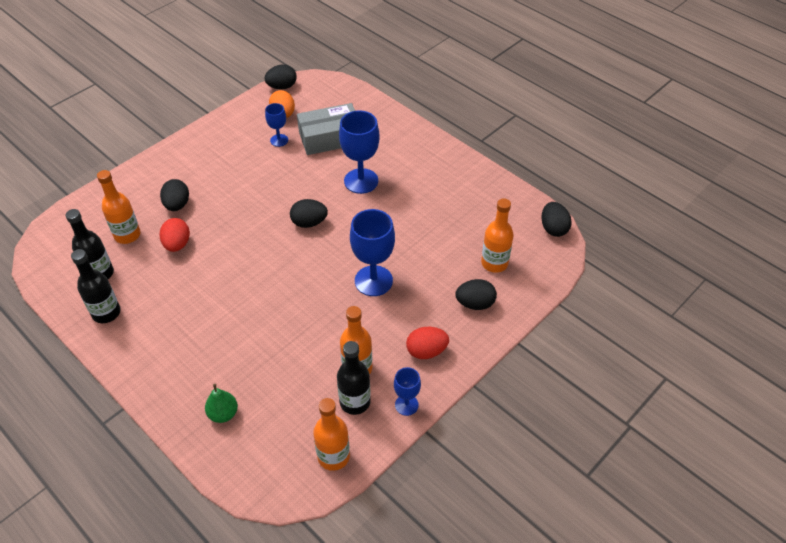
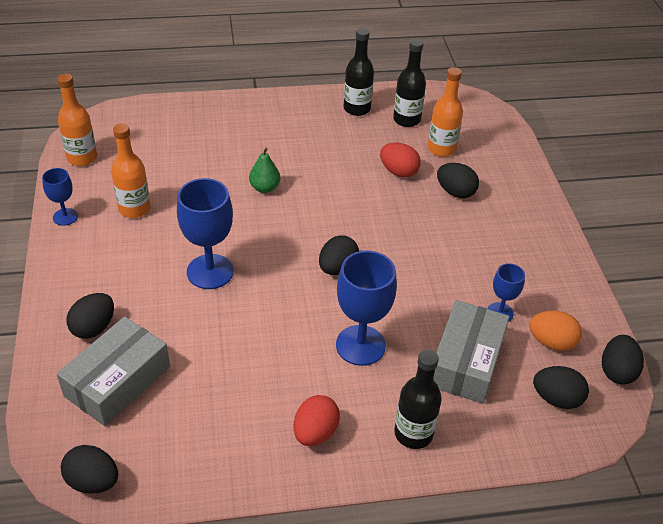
camera: 125 degrees right, 5 degrees down
(223, 414) = (188, 125): green pear -> green pear (264, 188)
(322, 99) = (556, 398): none -> black egg
(355, 402) = (108, 191): black bottle -> black bottle (413, 433)
(426, 351) = (93, 259): red egg -> red egg (315, 432)
(494, 263) = (117, 381): orange bottle -> grey box

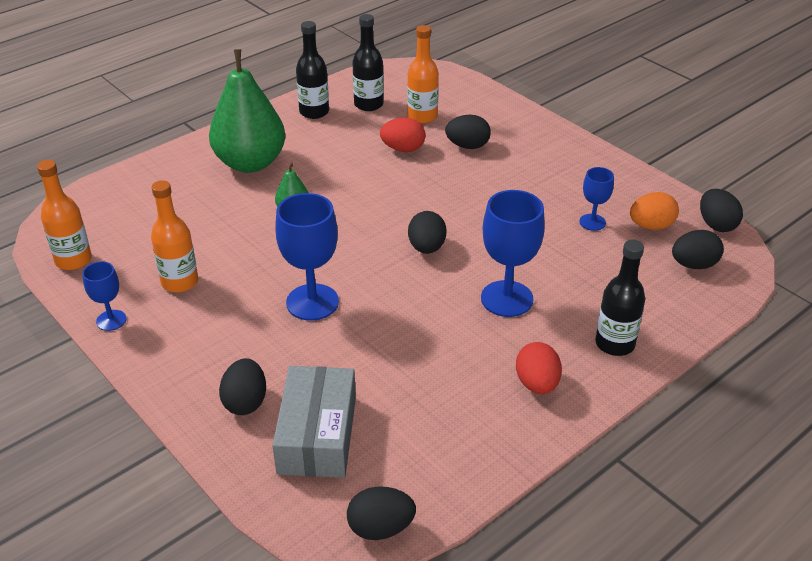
camera: 30 degrees left, 5 degrees down
(269, 133) = (250, 163): none -> green pear
(466, 361) = (602, 270): grey box -> none

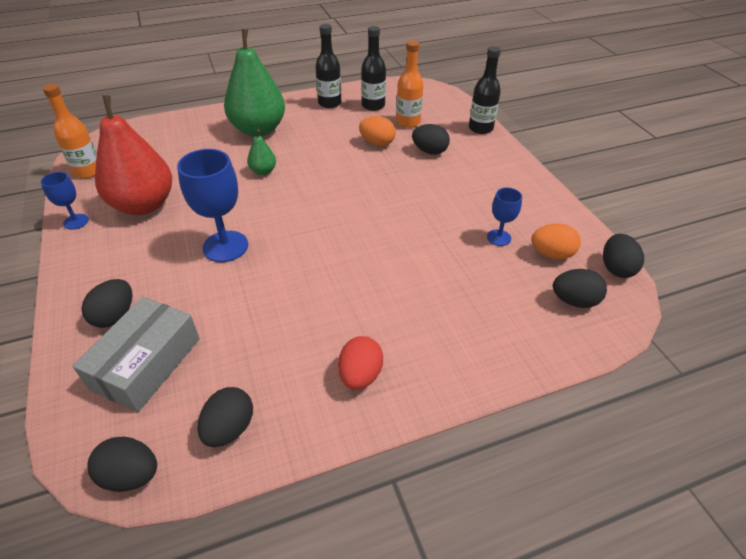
camera: 20 degrees right, 5 degrees up
(180, 282) = (144, 205): orange bottle -> red pear
(403, 149) = (377, 143): red egg -> orange egg
(426, 248) = (344, 225): black egg -> black egg (229, 428)
(507, 299) = (383, 286): blue goblet -> none
(614, 344) = (455, 357): black bottle -> black bottle (480, 128)

